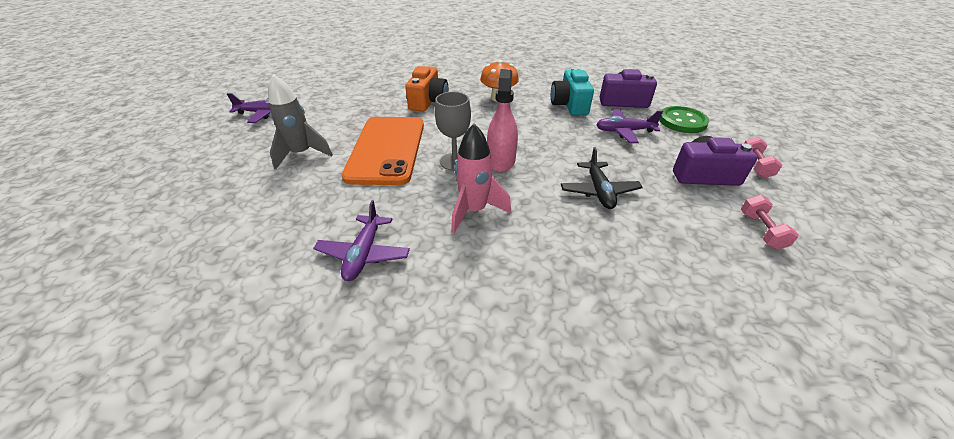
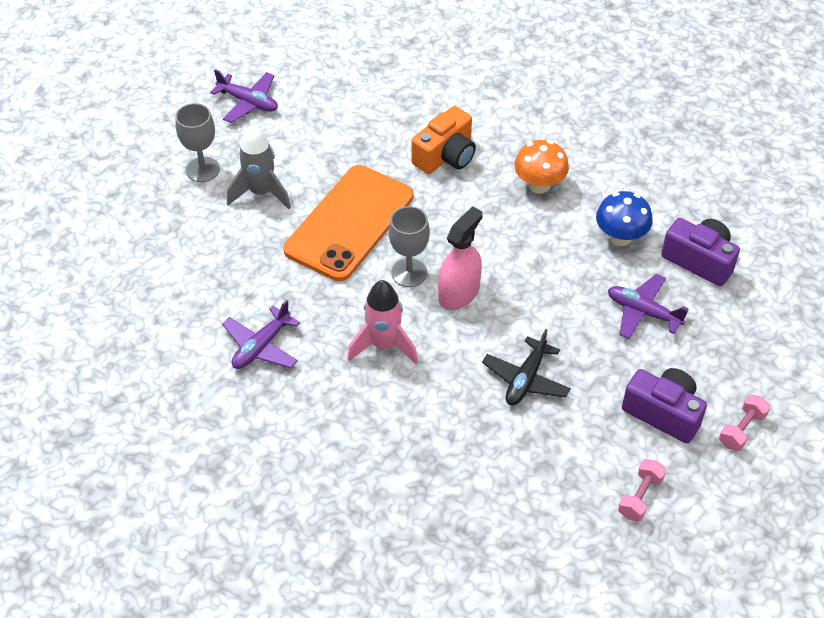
camera: 30 degrees right, 10 degrees up
(242, 155) = (203, 169): none -> grey goblet
(569, 105) = (620, 237): turquoise camera -> blue mushroom
(682, 121) = (738, 329): green button -> none

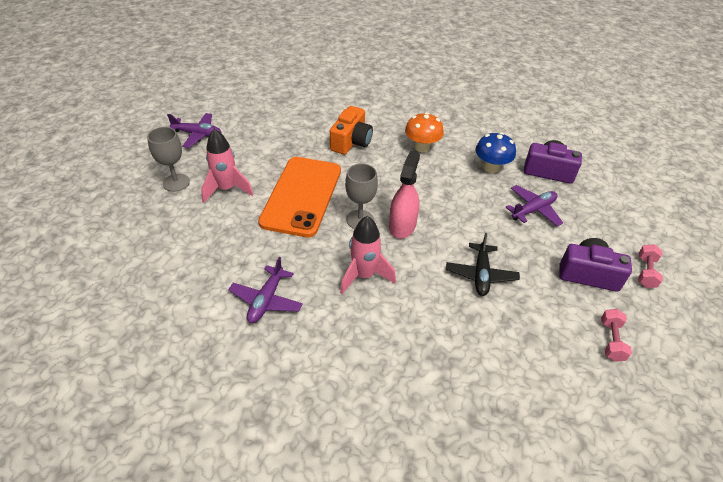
camera: 20 degrees left, 5 degrees down
(261, 193) = (227, 189): grey rocket -> pink rocket
(643, 312) = (533, 210): purple plane -> purple plane turned 135 degrees clockwise

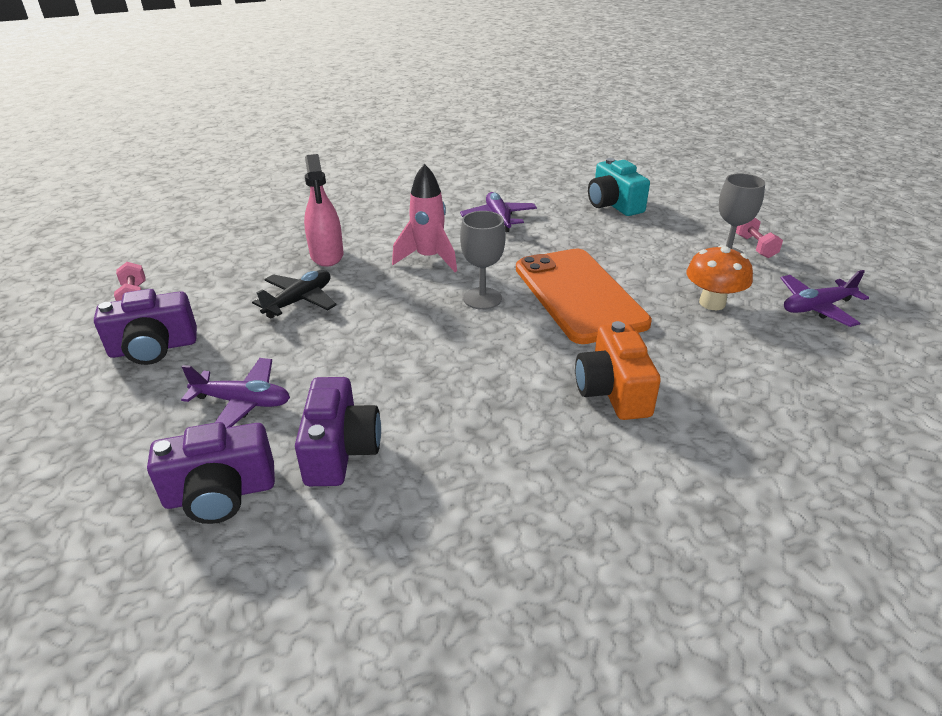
camera: 150 degrees right, 10 degrees down
(159, 269) = (613, 204): none -> turquoise camera
(227, 189) = (667, 270): pink rocket -> none
(402, 225) = (426, 312): pink spray bottle -> pink spray bottle (327, 255)
(422, 147) = (491, 435): orange mushroom -> orange mushroom (712, 303)
(481, 274) = (299, 301): black plane -> black plane turned 60 degrees clockwise
(491, 167) = (340, 450): blue mushroom -> purple camera
(533, 210) = (243, 402): purple plane -> purple plane turned 105 degrees counterclockwise
(645, 272) = (61, 380): pink dumbbell -> pink dumbbell (755, 246)

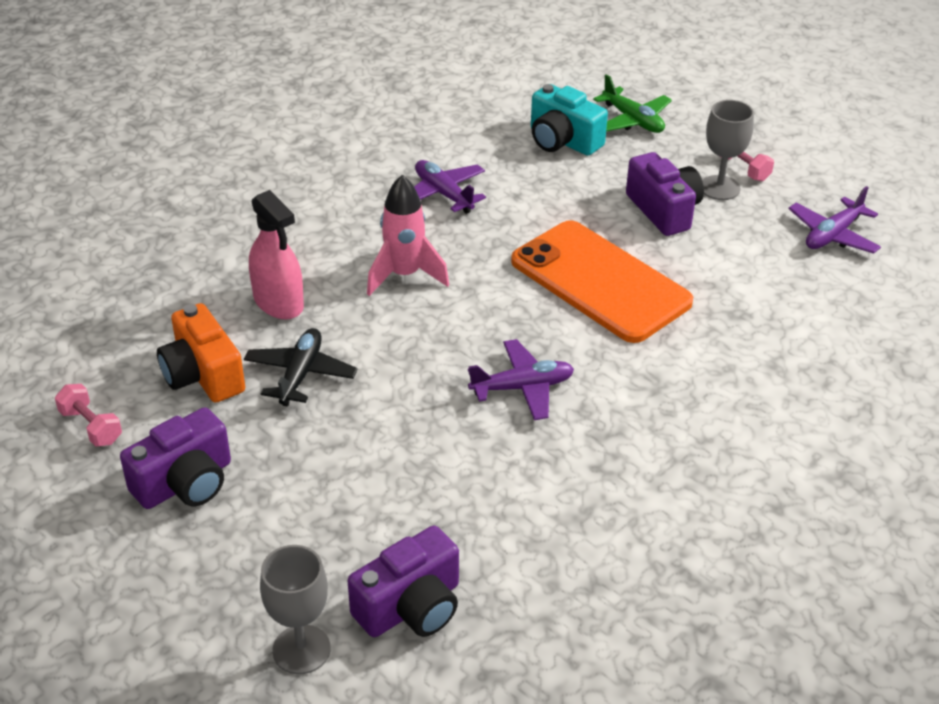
camera: 25 degrees left, 5 degrees up
(243, 402) = (347, 512): purple plane -> purple plane (522, 387)
(340, 450) = (489, 528): purple camera -> purple camera (664, 210)
(482, 298) = (503, 314): grey goblet -> grey goblet (301, 649)
(613, 391) = (698, 387): orange camera -> orange camera (203, 375)
(679, 202) = (633, 120): none -> green plane
(712, 303) = (735, 256): orange mushroom -> none

